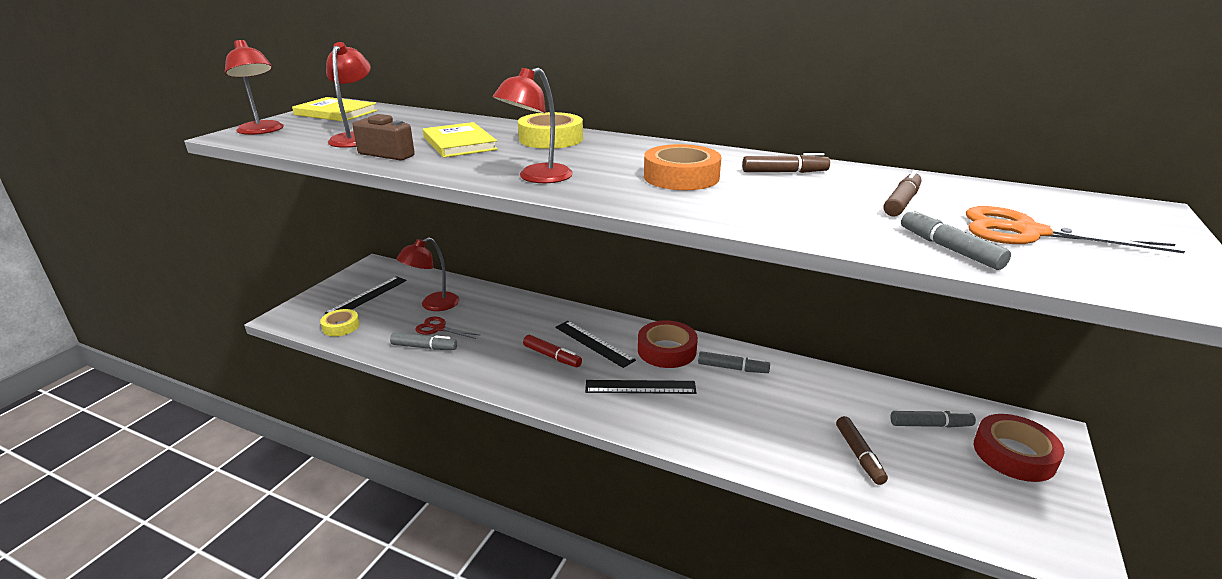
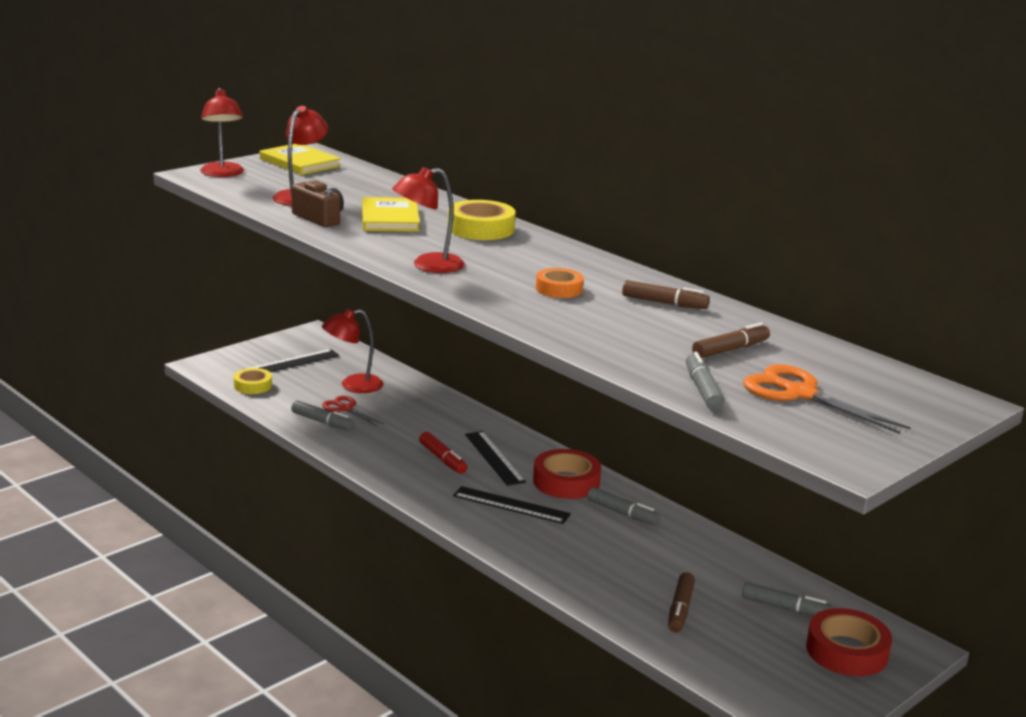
camera: 20 degrees right, 5 degrees down
(681, 177) = (559, 289): orange tape -> orange tape, size x0.63

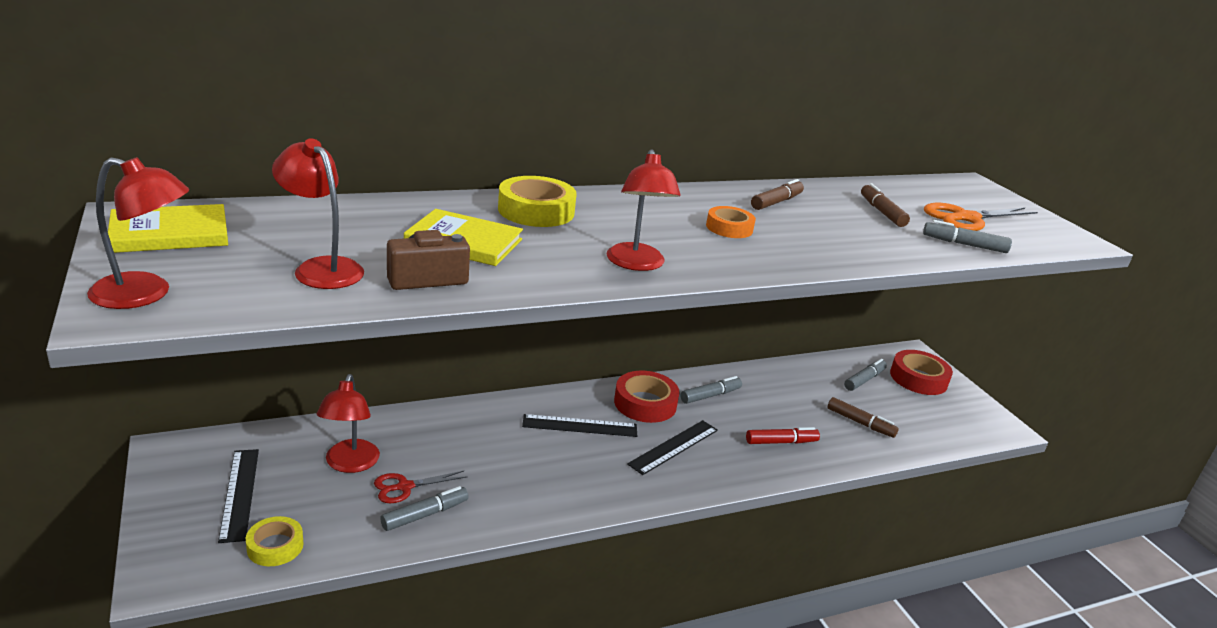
camera: 70 degrees left, 5 degrees up
(442, 459) = (565, 457): red marker -> red marker (781, 442)

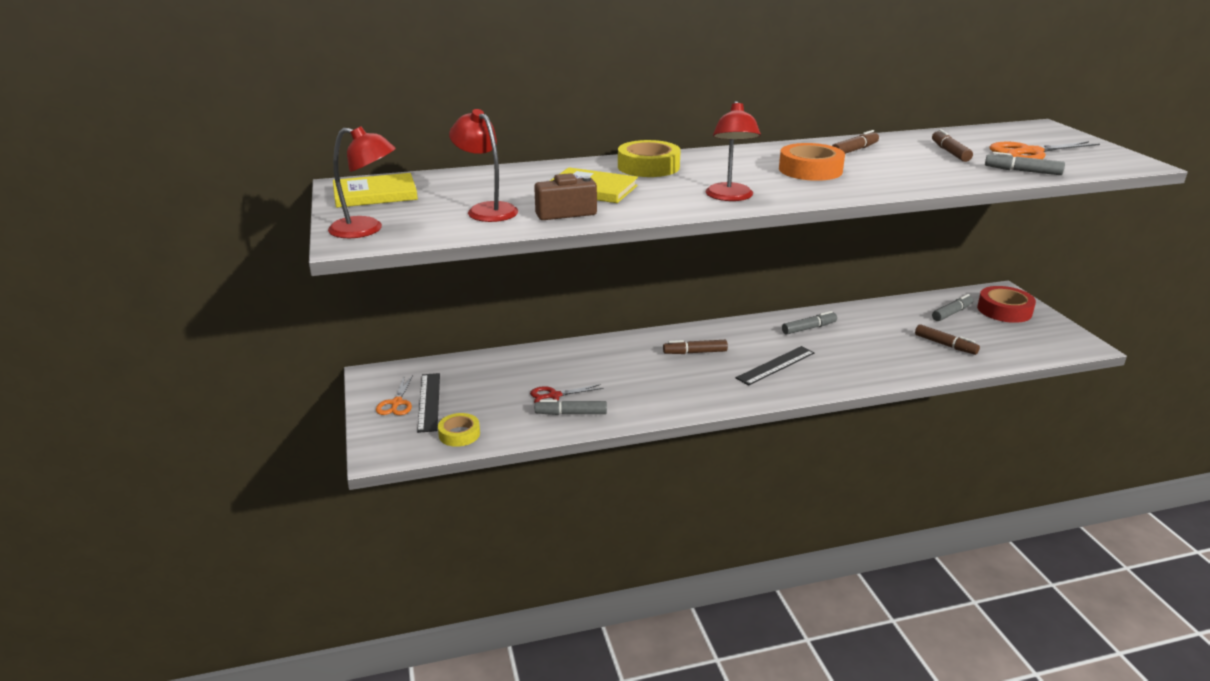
camera: 10 degrees right, 0 degrees up
(195, 495) = (396, 403): none -> orange scissors
(350, 464) = (510, 382): red lamp -> none
(425, 515) = (571, 413): grey marker -> grey marker turned 150 degrees counterclockwise
(580, 426) = (695, 352): black ruler -> brown marker
(645, 403) = (751, 335): red tape -> none
(729, 228) = (810, 170): orange tape -> orange tape, size x1.58
(781, 442) = (871, 360): red marker -> none

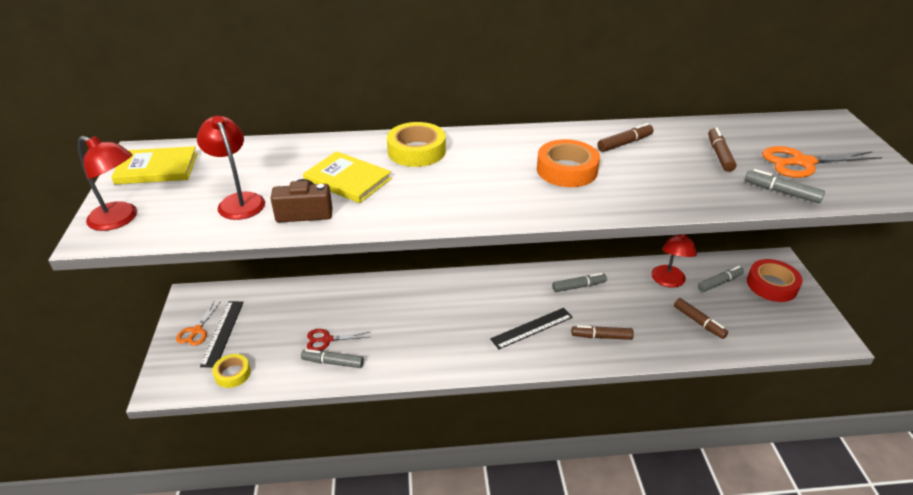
camera: 10 degrees right, 10 degrees up
(695, 352) = (466, 303): brown marker -> brown marker (601, 336)
(730, 197) = (469, 204): red lamp -> red lamp (668, 281)

